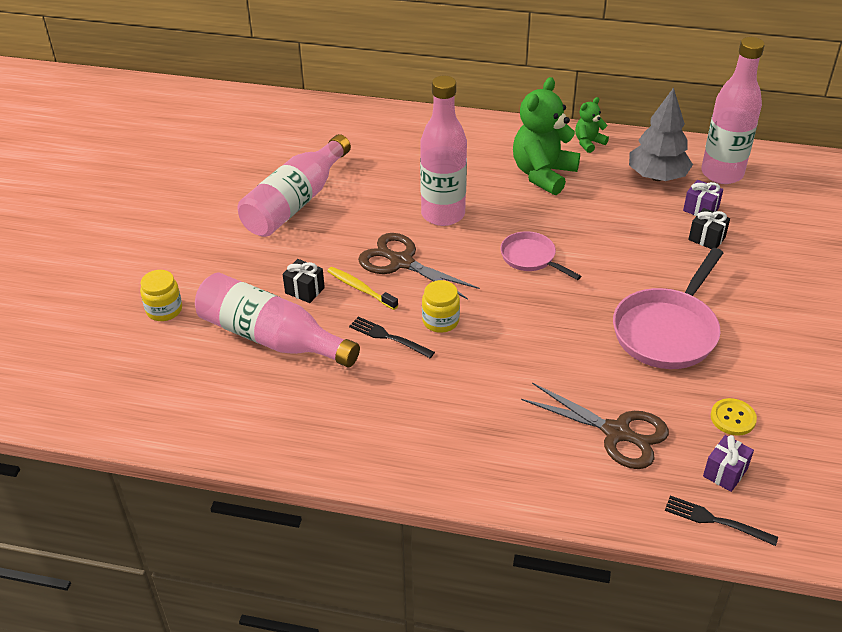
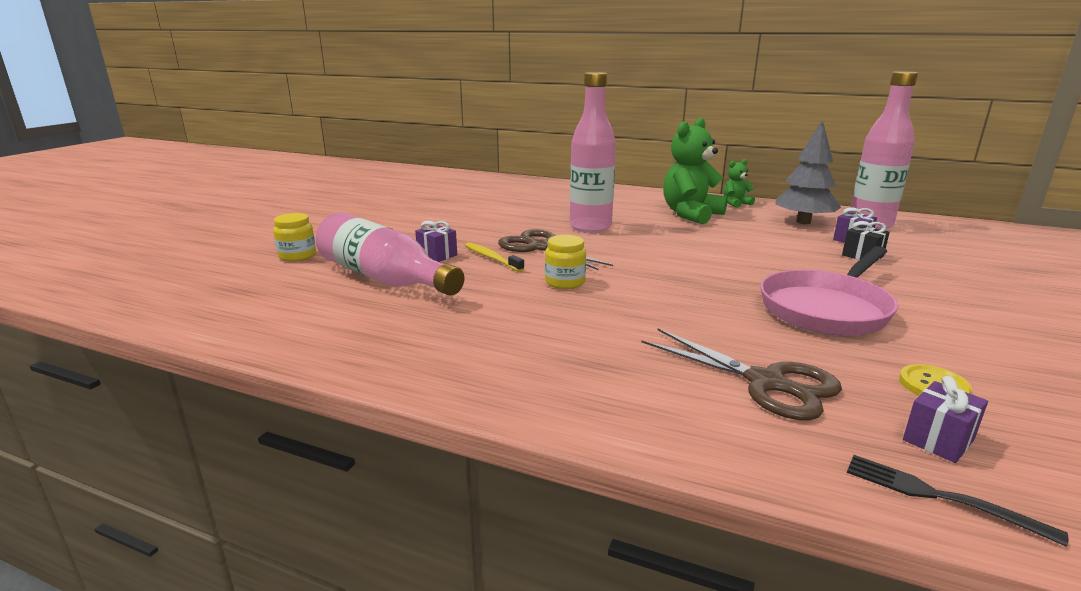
camera: 10 degrees right, 20 degrees down
(296, 202) = (460, 214): pink bottle -> none
(304, 290) = (437, 255): black gift -> purple gift
(388, 337) = (504, 287): black fork -> none
(531, 258) = (671, 254): pink pan -> none

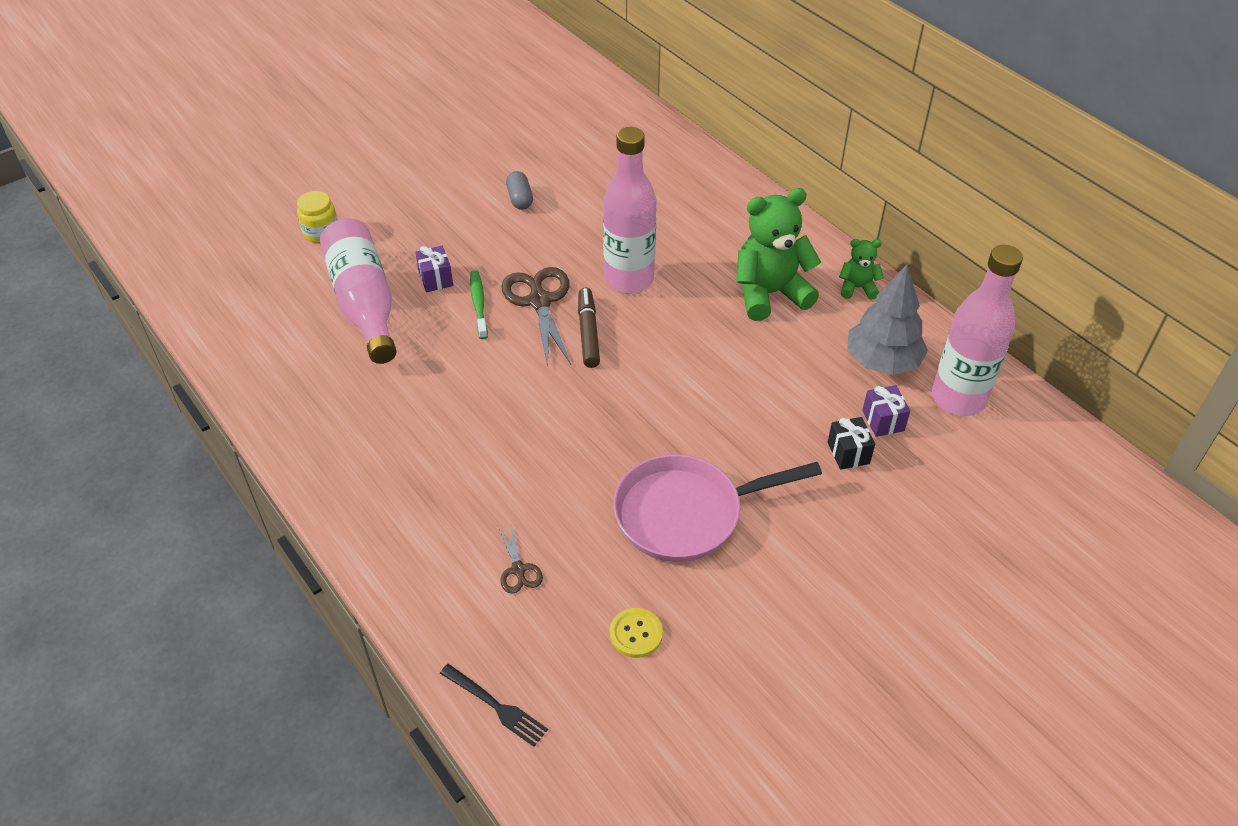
camera: 30 degrees right, 25 degrees up
(458, 214) = (520, 199): none -> grey capsule
(492, 258) = (478, 304): yellow toothbrush -> green toothbrush
(565, 282) = (504, 373): yellow jar -> none
(600, 251) = (588, 333): none -> brown marker
(767, 383) = (518, 570): brown scissors -> brown scissors, size x0.50
(938, 440) = (561, 674): purple gift -> none
(938, 496) = (496, 706): black fork -> black fork turned 150 degrees clockwise

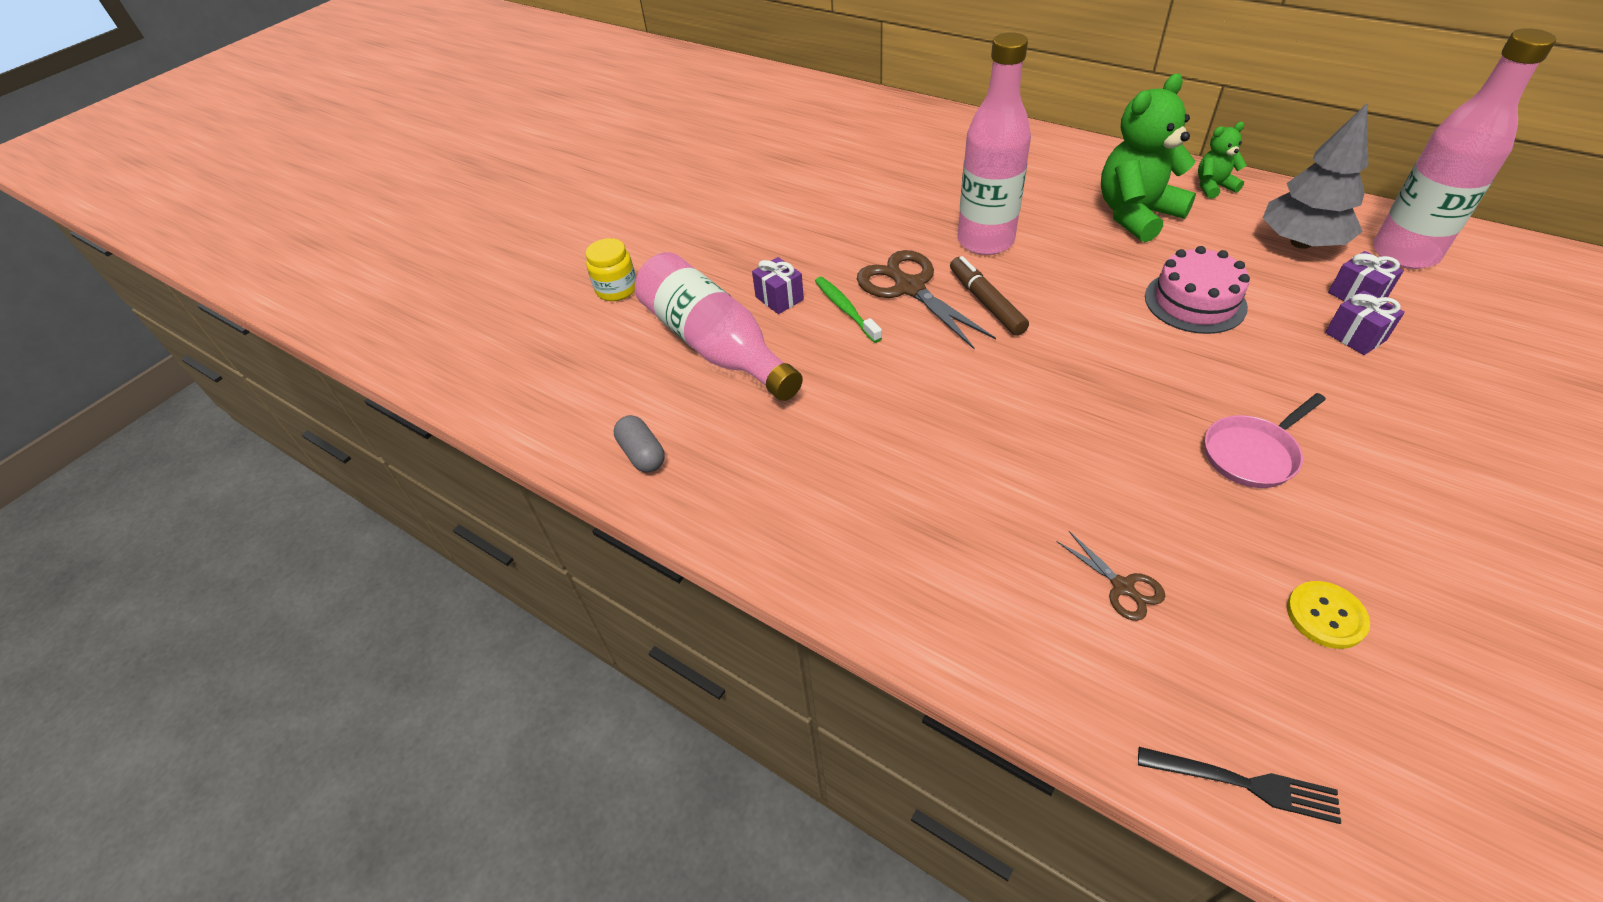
camera: 15 degrees left, 0 degrees up
(520, 199) = (813, 201): grey capsule -> grey capsule (642, 454)
(686, 513) = (1252, 454): pink pan -> pink pan, size x0.57
(750, 384) = (1195, 302): none -> pink cake
(848, 453) = (1355, 336): black gift -> purple gift

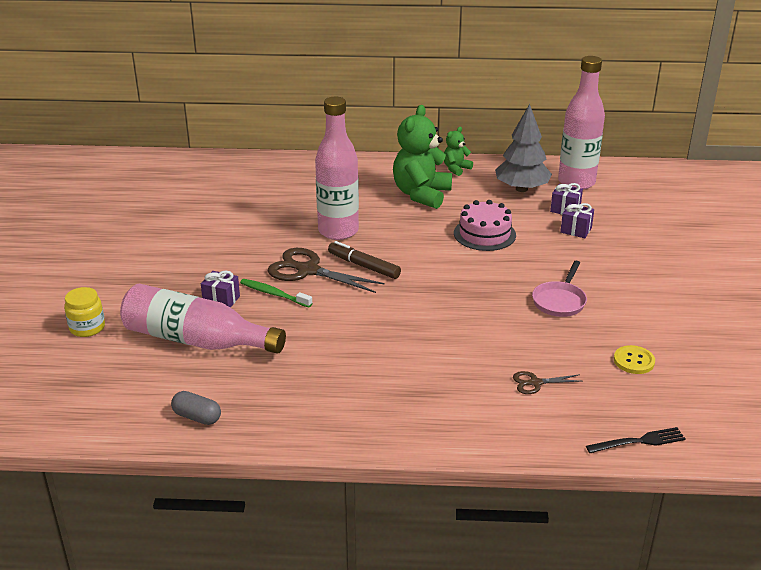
camera: 35 degrees left, 15 degrees down
(1123, 587) = (535, 383): brown scissors -> brown scissors turned 150 degrees clockwise

